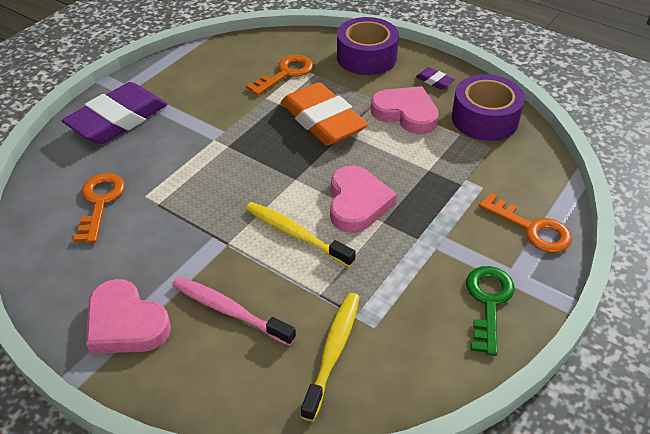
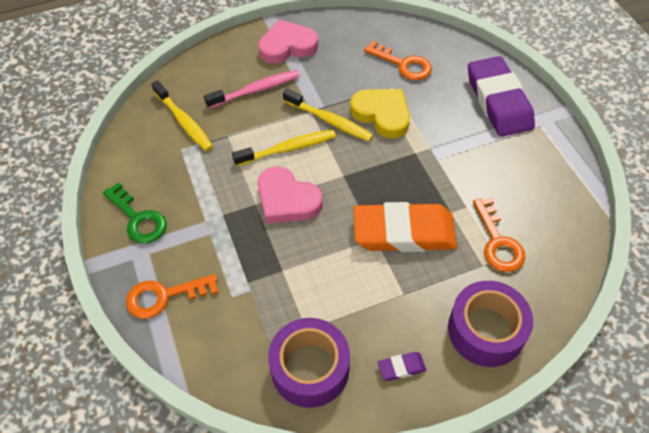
camera: 125 degrees right, 10 degrees up
(192, 187) = (382, 114): none -> yellow heart
(231, 221) = (329, 121): none -> yellow toothbrush
(406, 113) = (367, 304): pink heart -> none

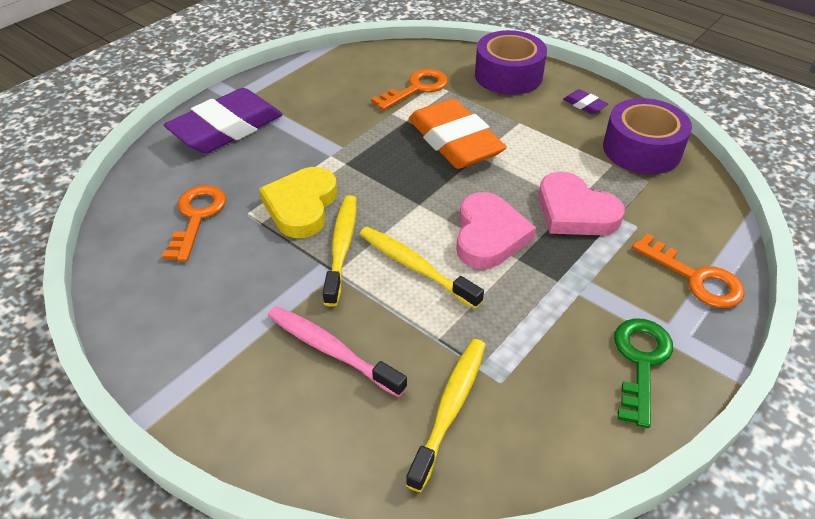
camera: 120 degrees left, 10 degrees down
(287, 46) = (211, 356): pink heart -> pink heart (575, 211)

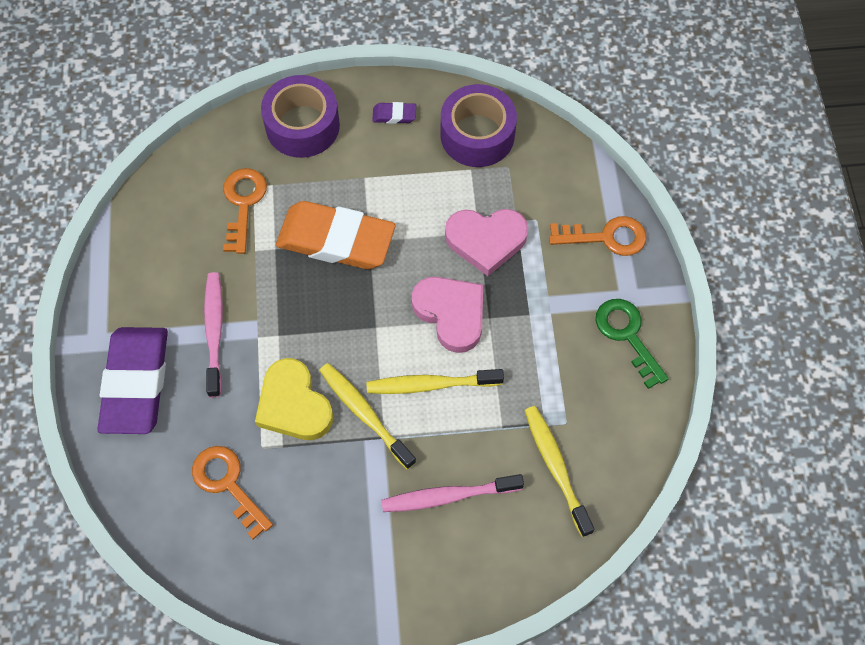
camera: 45 degrees left, 20 degrees up
(308, 135) = (214, 331): none -> pink toothbrush

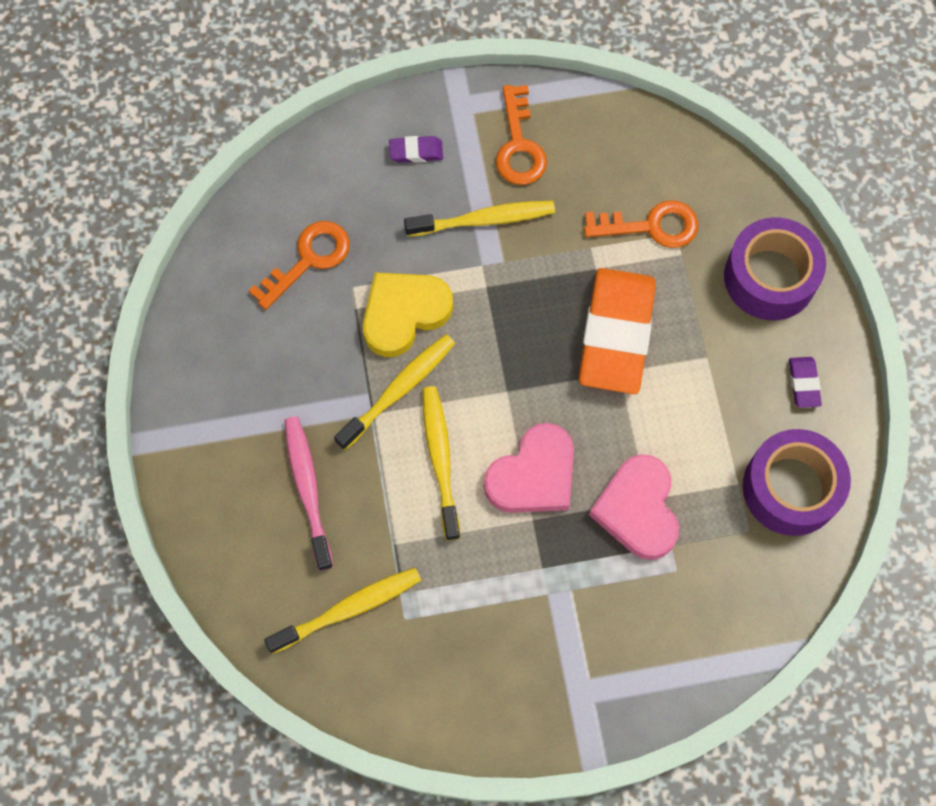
camera: 85 degrees right, 5 degrees up
(136, 383) = (416, 151): purple eraser -> purple eraser, size x0.40
(214, 331) = (484, 220): pink toothbrush -> yellow toothbrush
(606, 237) = (662, 660): orange key -> orange key (519, 145)
(627, 335) = (526, 690): green key -> none

